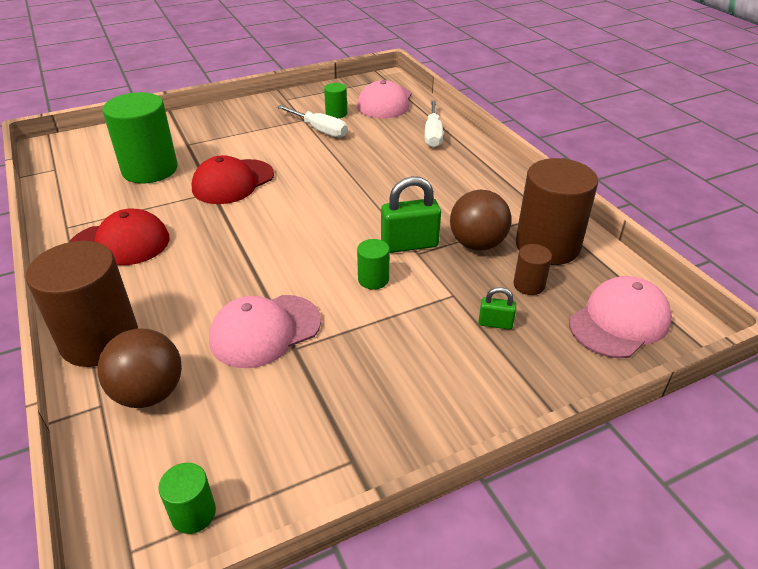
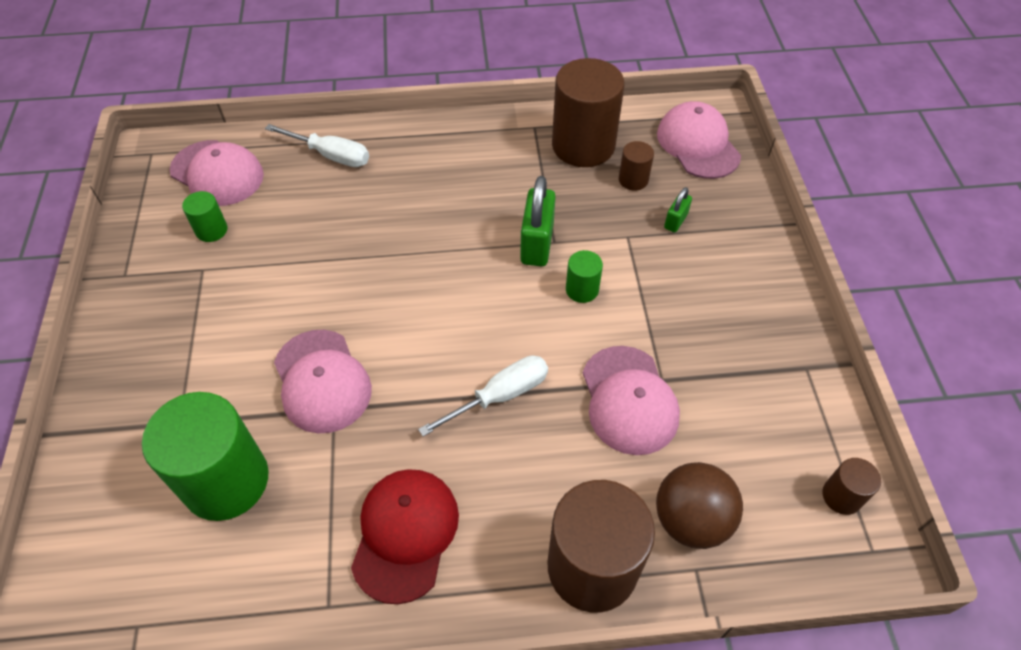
camera: 70 degrees left, 15 degrees up
(193, 513) = (841, 496): green cylinder -> brown cylinder
(233, 182) = (322, 381): red cap -> pink cap
(319, 130) = (244, 259): white screwdriver -> white screwdriver (499, 396)
(477, 244) = (559, 192): brown ball -> none

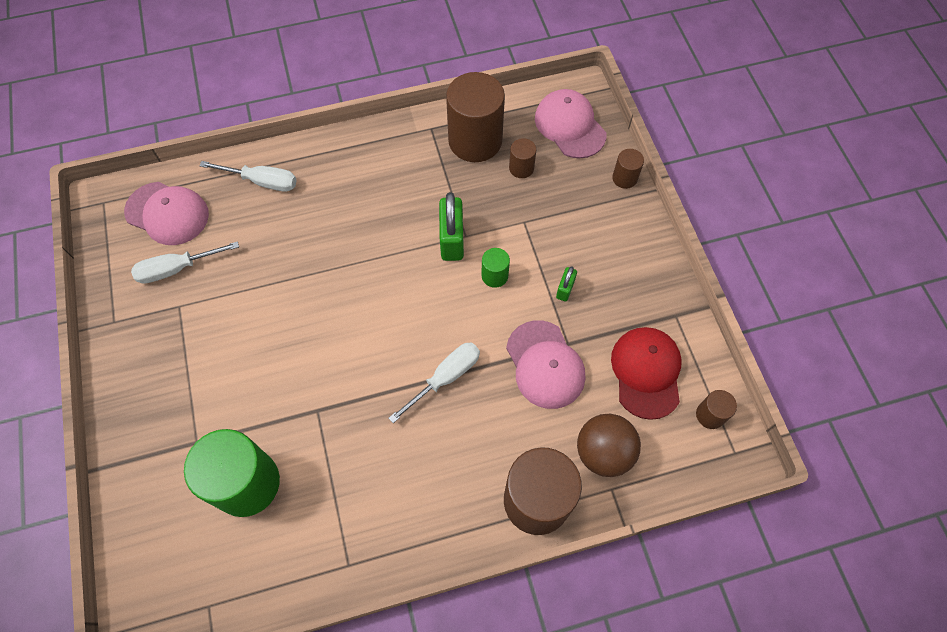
camera: 10 degrees left, 10 degrees up
(211, 230) = (177, 269): green cylinder -> white screwdriver
(322, 381) = (302, 388): pink cap -> none
(405, 534) = (394, 501): red cap -> red cap (646, 372)
(675, 221) = (560, 202): green padlock -> green padlock (565, 289)
(757, 206) = (624, 178): none -> brown cylinder

